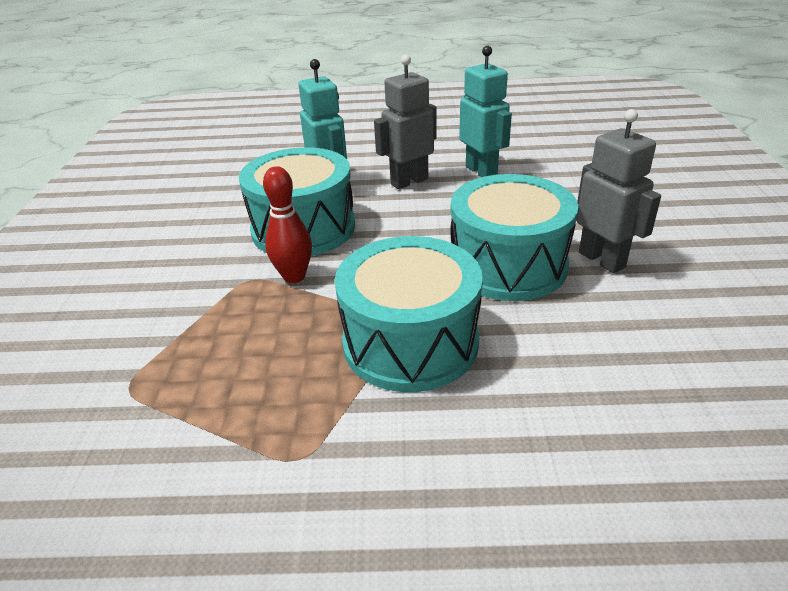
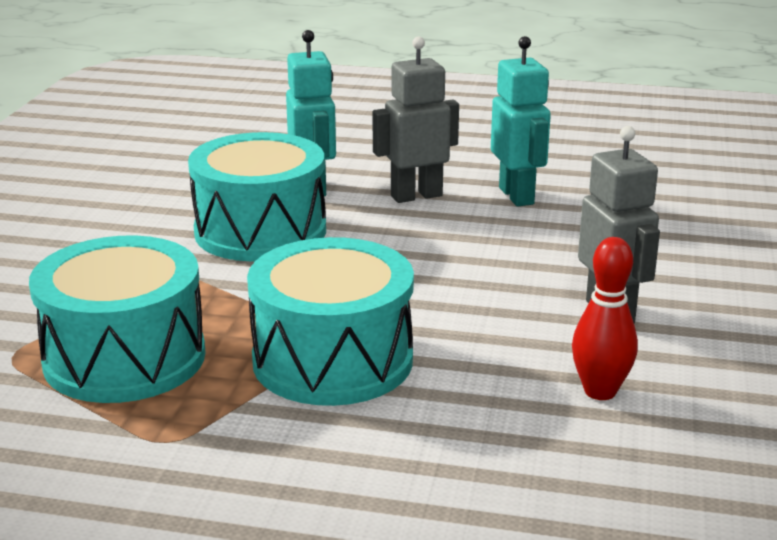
camera: 10 degrees right, 10 degrees down
(294, 276) = (228, 279): red bowling pin -> red bowling pin (600, 391)
(508, 265) = (489, 302): turquoise drum -> turquoise drum (124, 358)

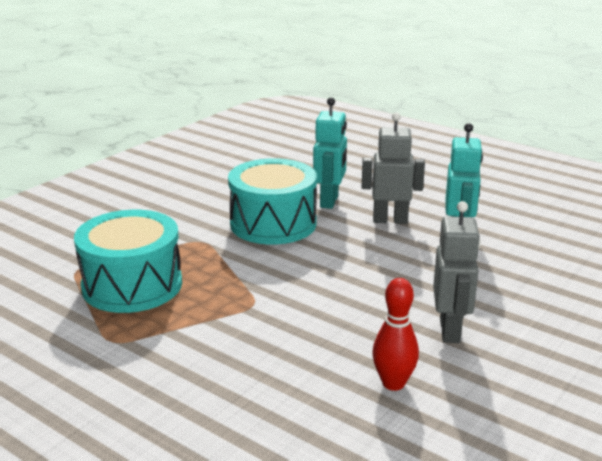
camera: 25 degrees right, 0 degrees up
(332, 360) = (244, 317): turquoise drum -> none

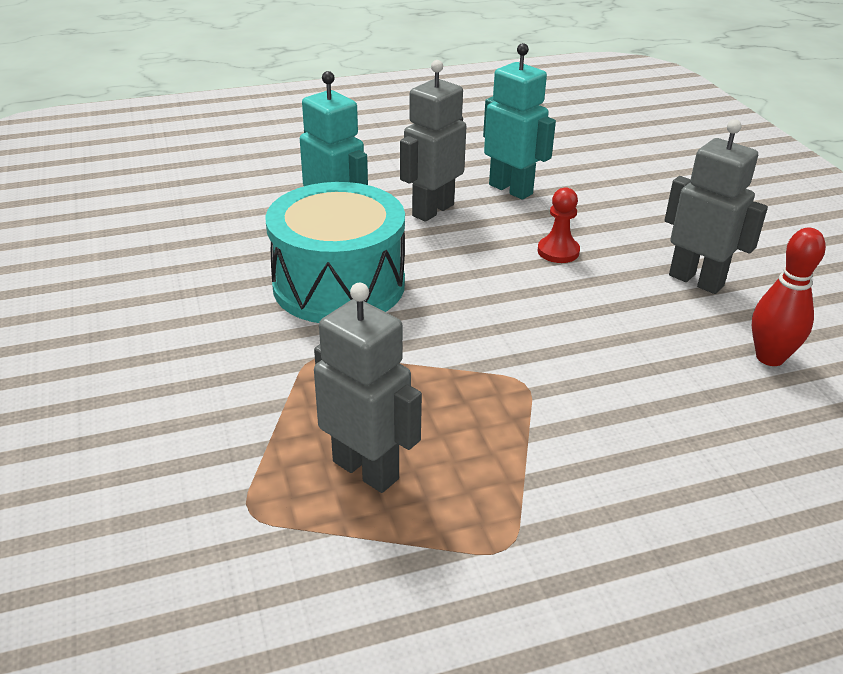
camera: 55 degrees left, 10 degrees up
(132, 285) = (366, 469): turquoise drum -> grey robot
(407, 272) = (558, 251): none -> red pawn

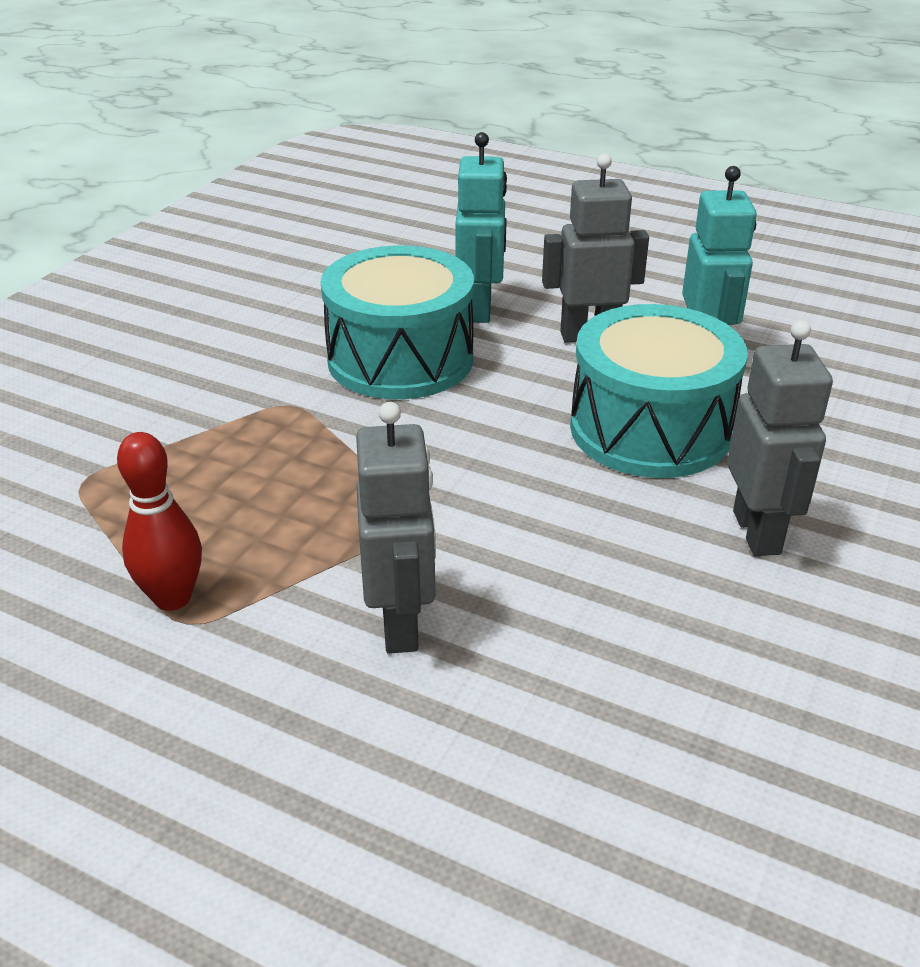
camera: 45 degrees right, 0 degrees up
(366, 469) = (191, 503): grey robot -> grey robot (401, 624)
(558, 251) = (650, 429): red pawn -> turquoise drum
(770, 357) = (702, 647): red bowling pin -> red bowling pin (172, 598)

